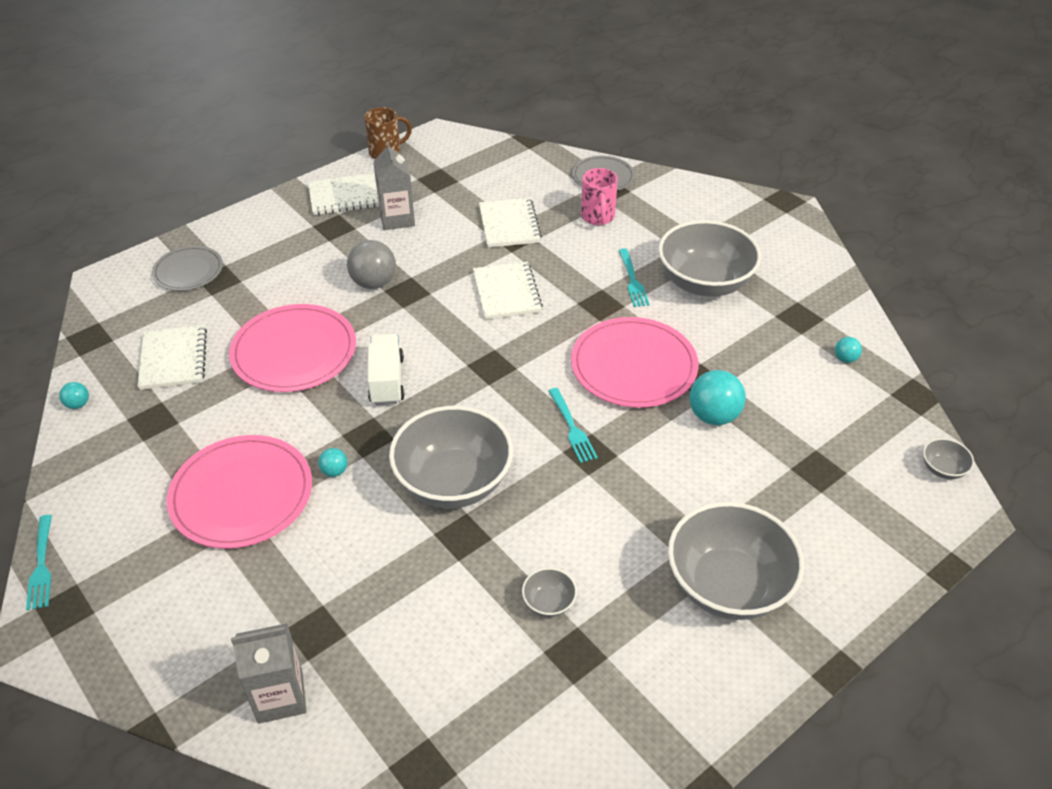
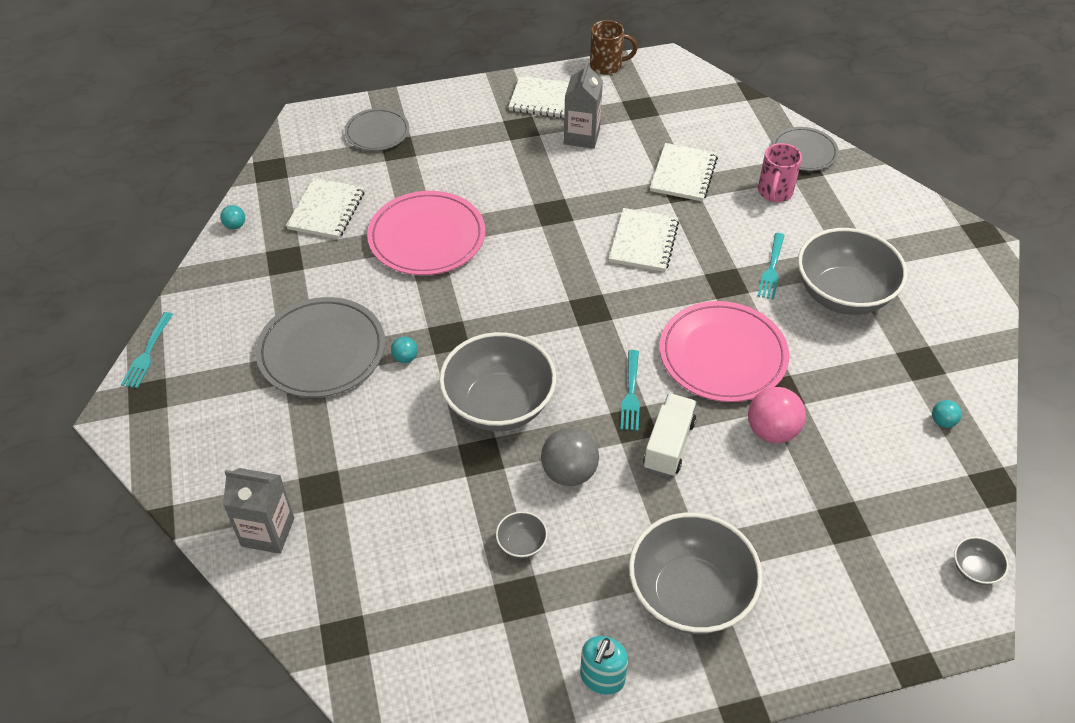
camera: 25 degrees right, 5 degrees up
(242, 495) = (322, 351): pink plate -> grey plate
(374, 283) = (528, 193): grey ball -> grey ball (569, 472)
(387, 381) = (491, 291): white truck -> white truck (668, 445)
(695, 695) = (602, 678): none -> turquoise soap dispenser
(713, 416) = (772, 431): turquoise ball -> pink ball

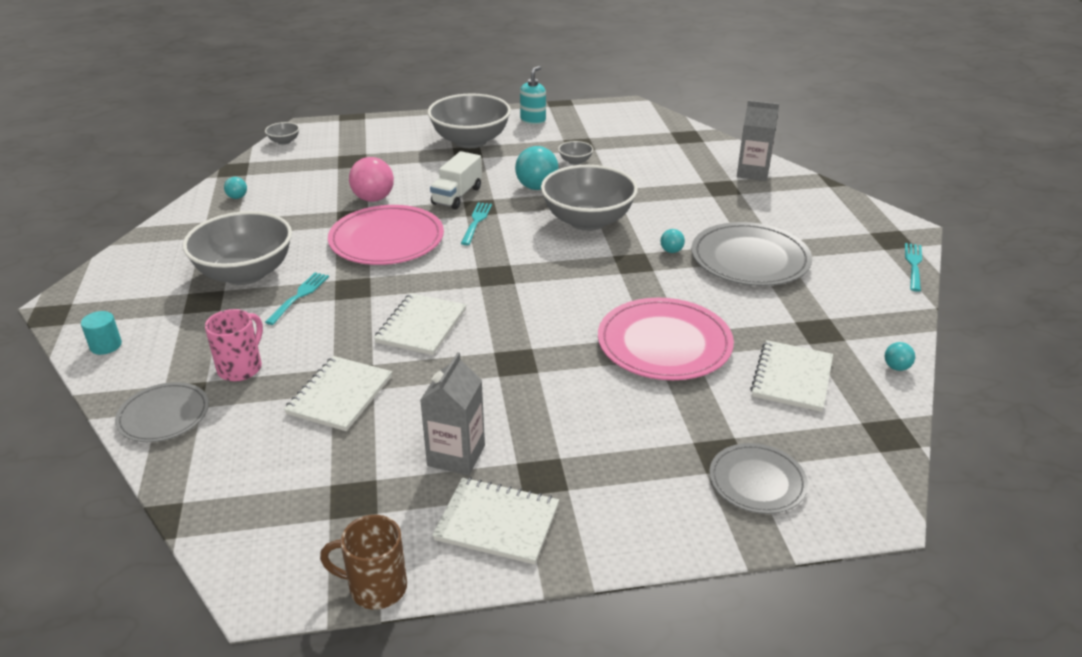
camera: 175 degrees left, 15 degrees down
(569, 472) = (536, 187): grey ball -> turquoise ball
(902, 205) = (106, 345): none -> turquoise cylinder

